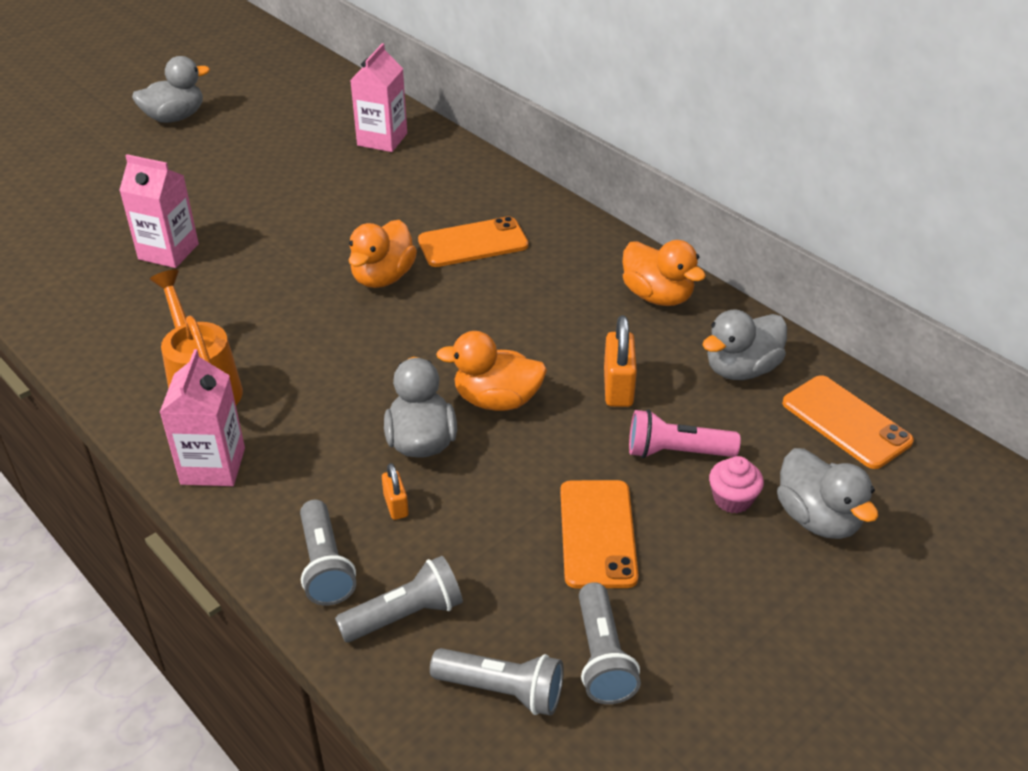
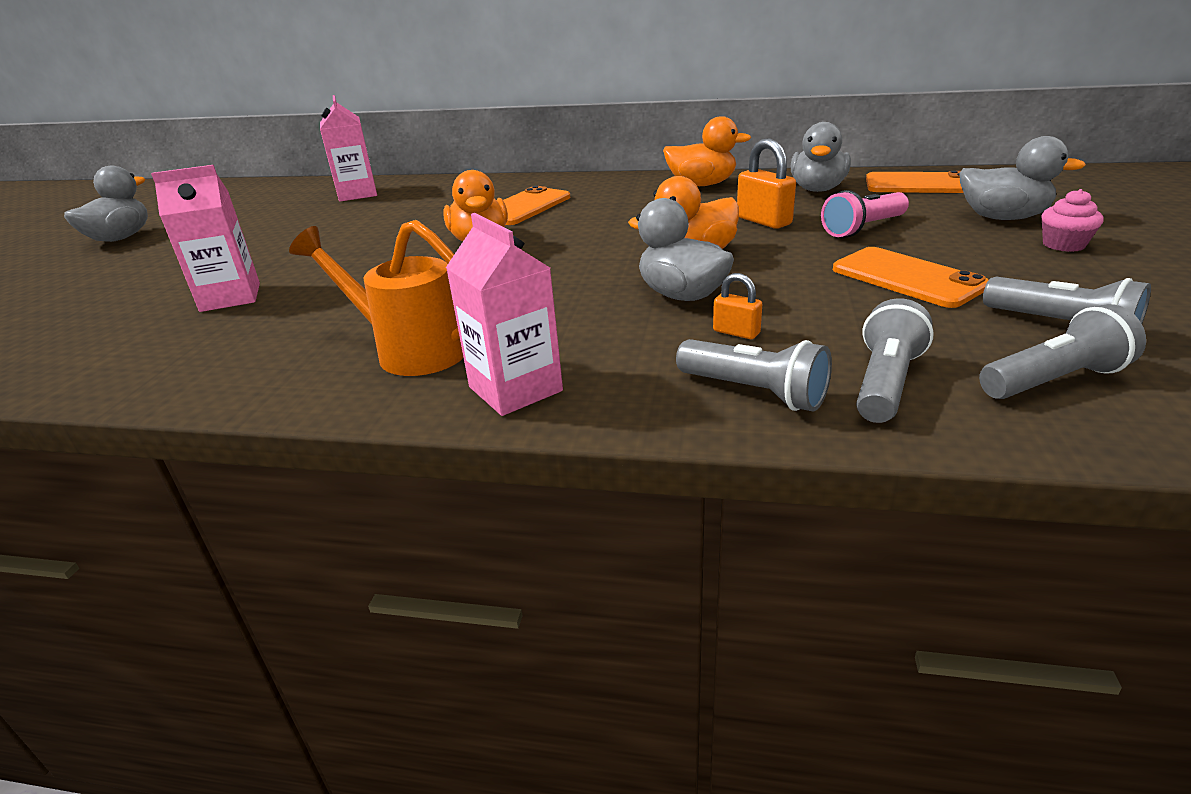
camera: 35 degrees left, 10 degrees down
(732, 499) = (942, 231): pink cupcake -> pink cupcake (1063, 245)

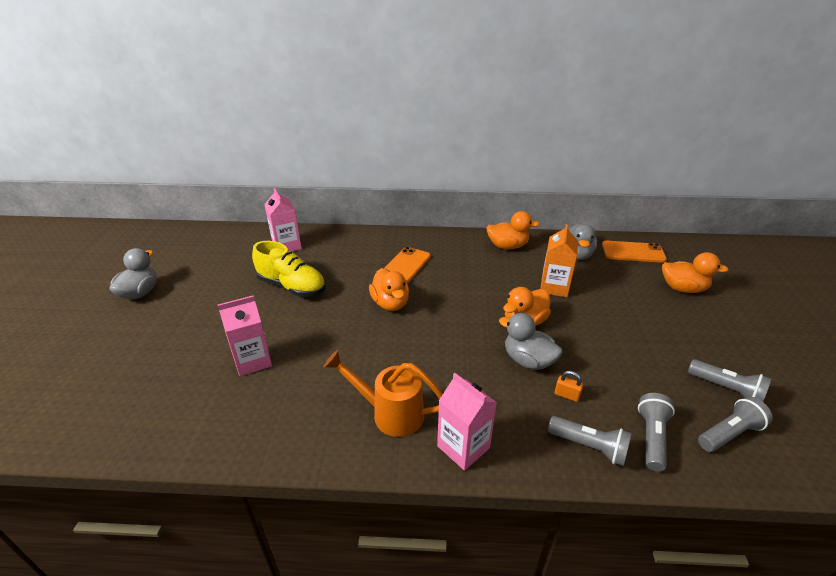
camera: 10 degrees left, 5 degrees up
(339, 228) = (292, 286): none -> yellow shoe
(763, 221) = (554, 287): orange padlock -> orange carton
(863, 228) = (611, 297): pink flashlight -> none
(907, 278) = (644, 345): orange phone -> none
(1002, 218) = (683, 288): grey duck -> orange duck
(1063, 245) = (717, 316): pink cupcake -> none

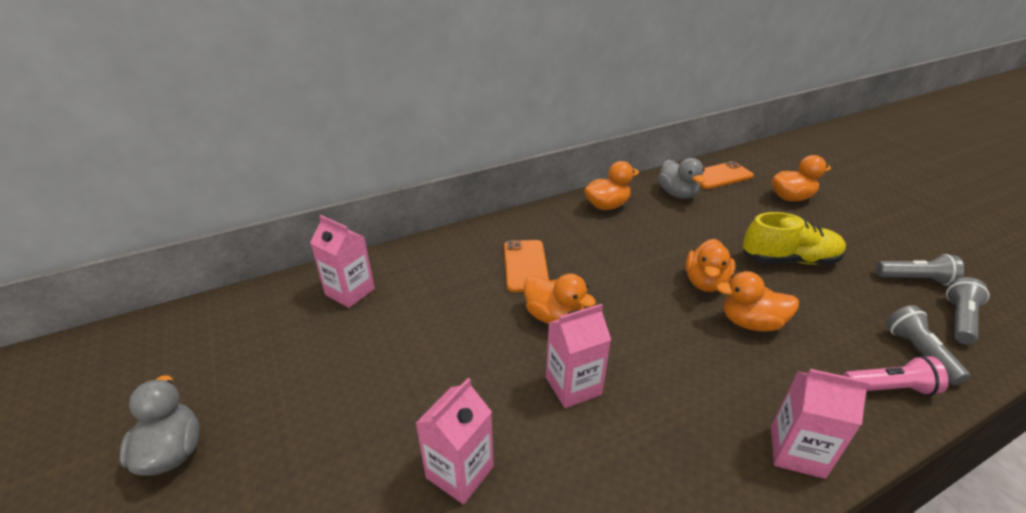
camera: 30 degrees left, 0 degrees up
(292, 286) = (411, 344): yellow shoe -> yellow shoe (789, 260)
(359, 346) = (573, 386): none -> pink carton
(390, 413) = (690, 453): orange watering can -> none
(528, 360) = (750, 323): grey duck -> orange duck
(554, 287) = (693, 235): orange carton -> none
(566, 395) = (818, 344): orange padlock -> none
(589, 446) = (889, 388): grey flashlight -> pink flashlight

